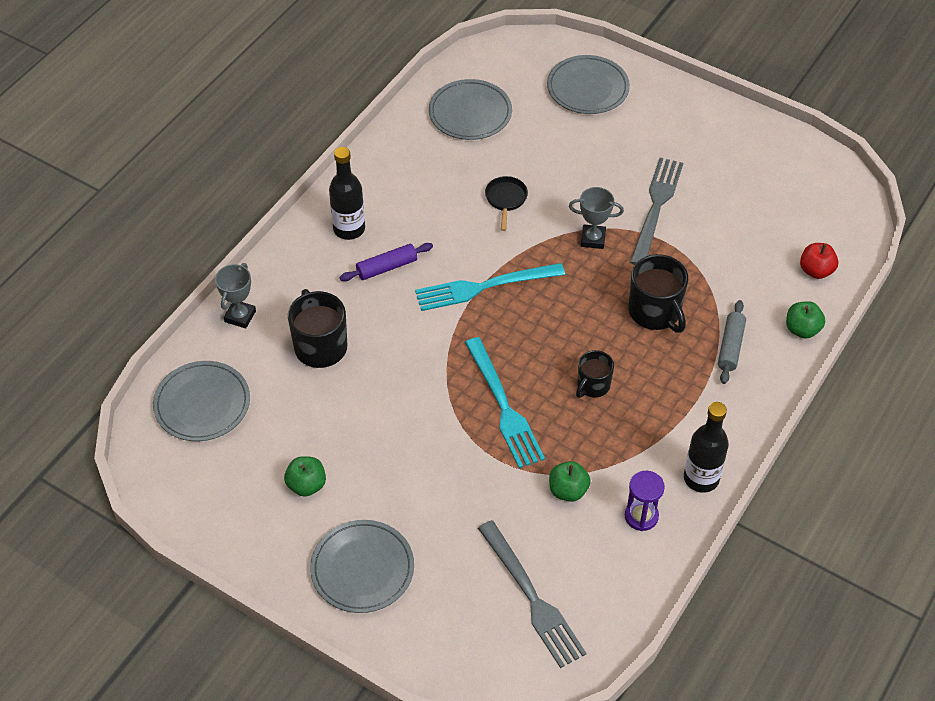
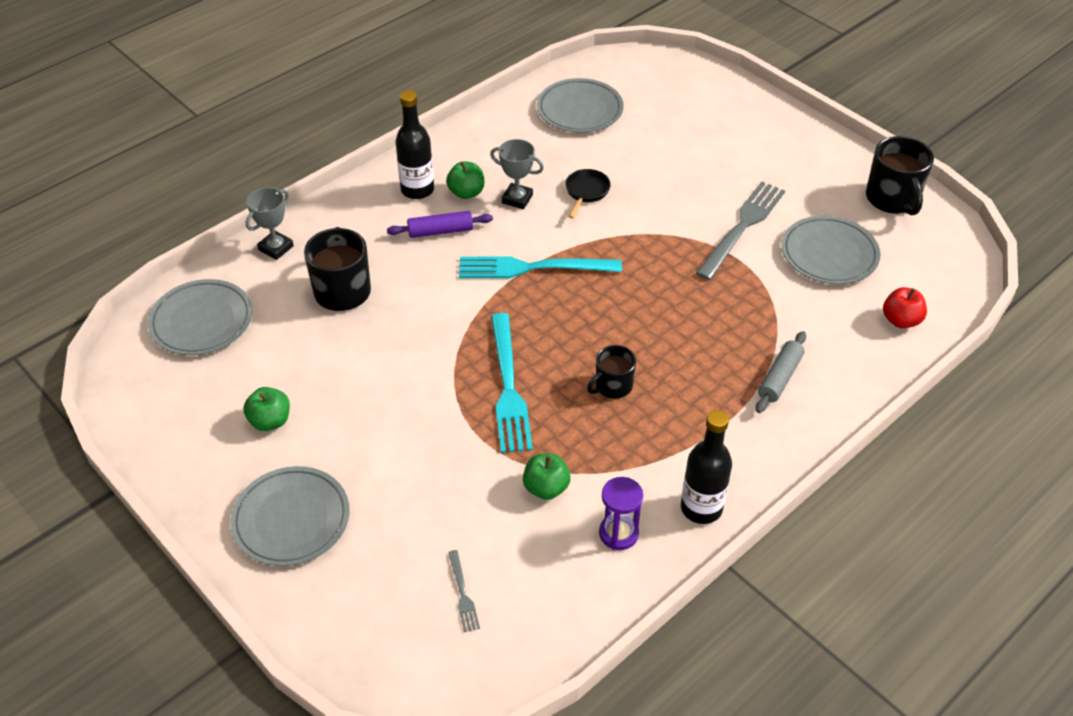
camera: 15 degrees right, 5 degrees down
(532, 598) = (463, 594): grey fork -> grey fork, size x0.45
(587, 88) = (708, 107): grey plate -> grey plate (829, 254)
(593, 239) = (664, 244): grey trophy -> grey trophy (517, 199)
(655, 312) = (707, 327): black mug -> black mug (892, 199)
(802, 329) = (867, 376): green apple -> green apple (466, 192)

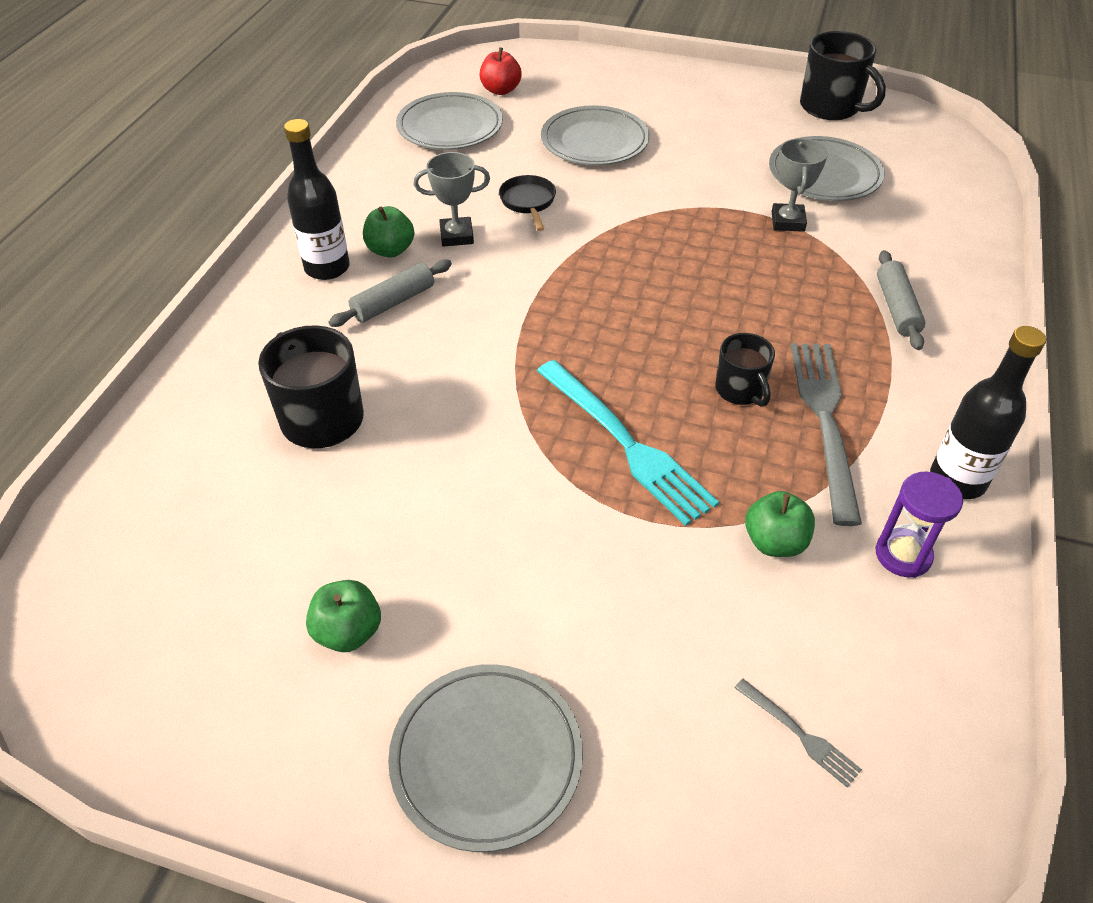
camera: 30 degrees left, 0 degrees up
(202, 321) = (142, 540): grey plate -> grey plate (594, 141)
(276, 248) = (186, 402): grey trophy -> grey trophy (787, 221)
(440, 231) = (393, 302): purple rolling pin -> grey rolling pin
(532, 268) = (537, 300): turquoise fork -> none
(612, 386) = (740, 390): black mug -> black mug turned 45 degrees counterclockwise
(742, 227) = (720, 179): grey fork -> grey fork (825, 420)
(901, 320) = (947, 209): red apple -> red apple (500, 90)

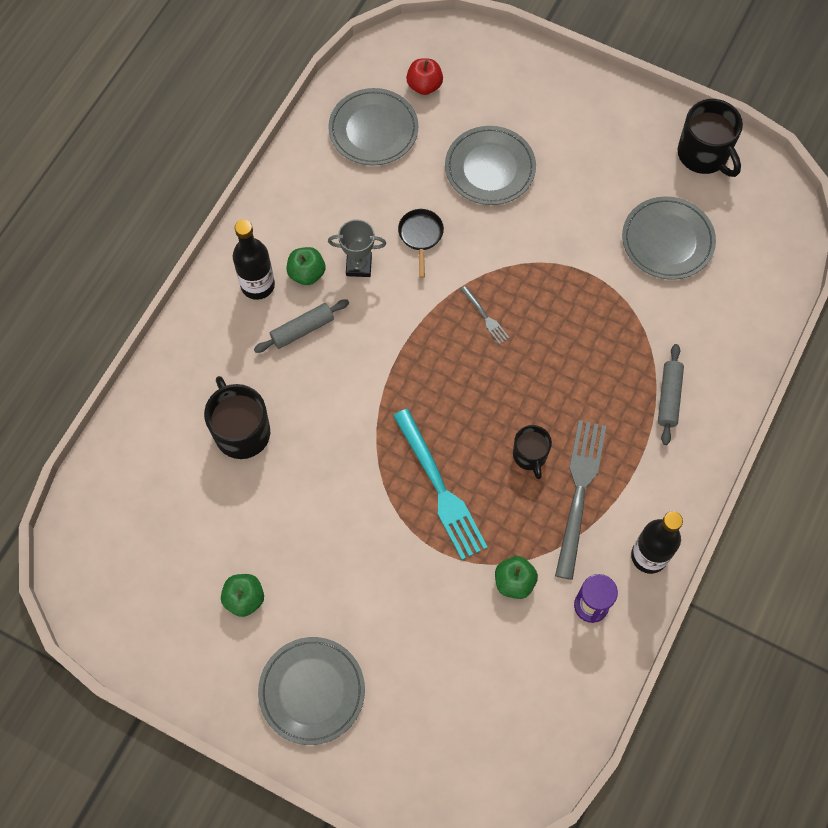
camera: 10 degrees right, 20 degrees up
(787, 221) = (619, 292): grey trophy -> none
(799, 734) = (487, 709): grey fork -> grey fork (485, 317)

